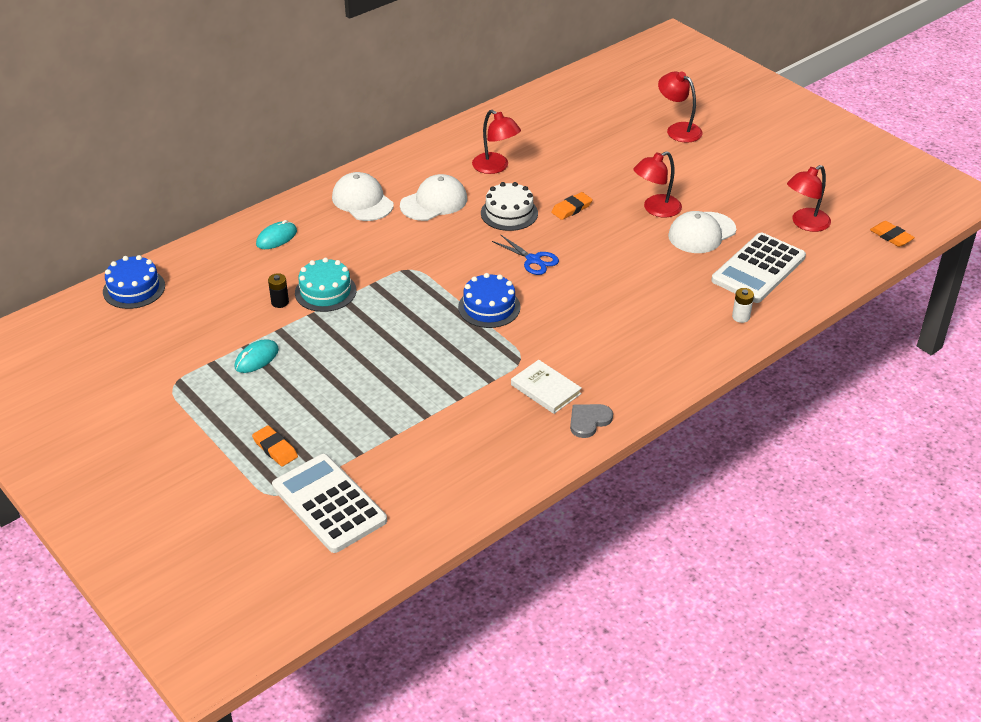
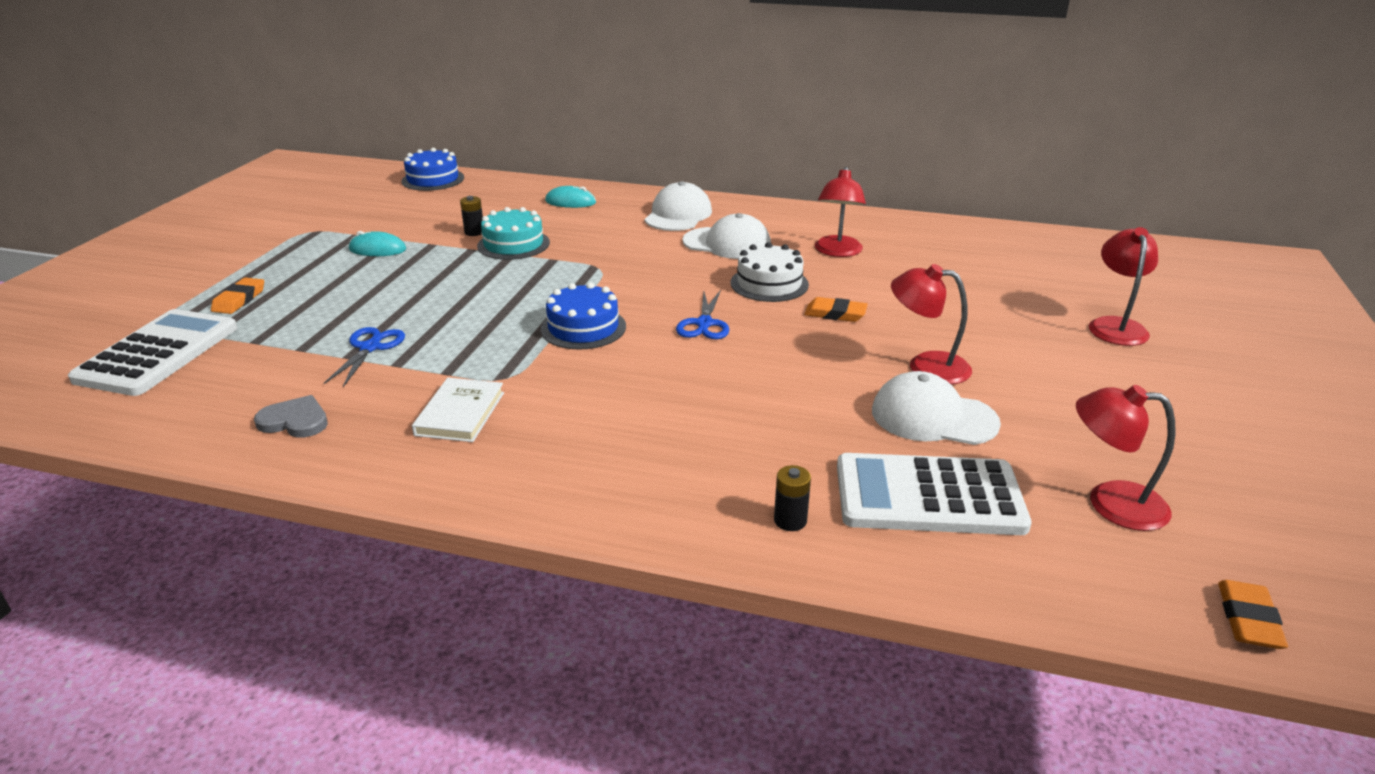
camera: 55 degrees right, 10 degrees down
(423, 403) = (370, 348): none -> blue scissors
(589, 421) = (419, 467): grey heart -> grey heart (295, 421)
(741, 317) = (790, 520): white battery -> black battery

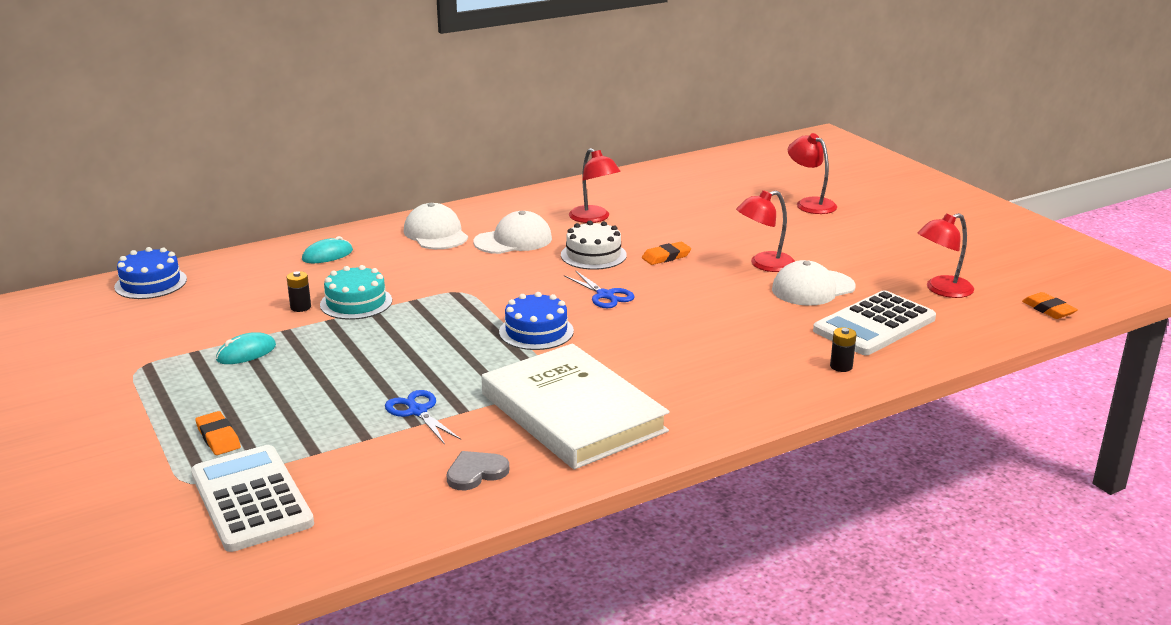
camera: 45 degrees left, 5 degrees down
(460, 413) = (573, 412): white book -> white book, size x2.21

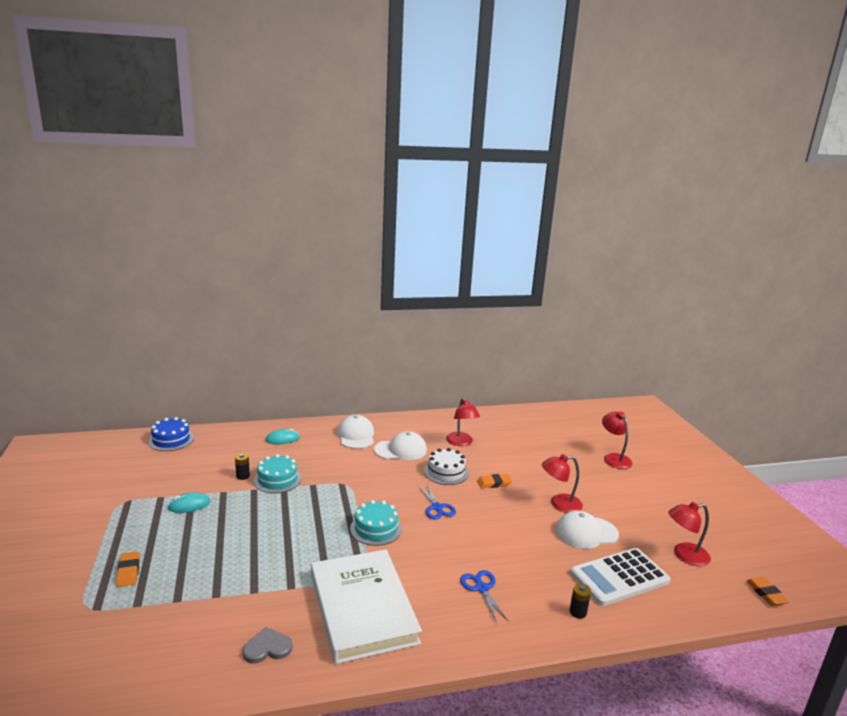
camera: 15 degrees right, 5 degrees down
(251, 499) = (113, 632): white calculator -> none
(418, 411) = (262, 580): blue scissors -> blue scissors (481, 588)
(536, 331) = (376, 528): blue cake -> turquoise cake

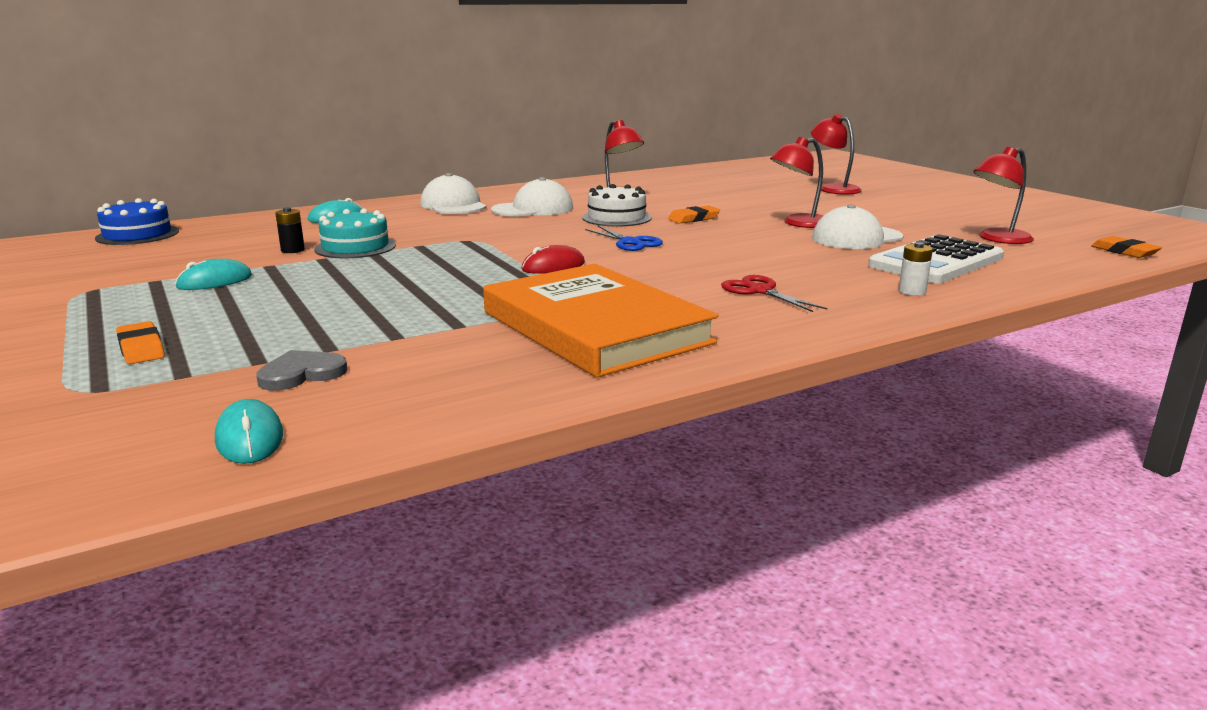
camera: 15 degrees left, 0 degrees up
(144, 675) = (250, 438): none -> turquoise mouse
(267, 648) = (466, 380): grey heart -> grey heart (301, 374)
(363, 608) = (595, 327): white book -> orange book
(376, 528) = (553, 266): turquoise cake -> red mouse
(481, 588) = (760, 291): blue scissors -> red scissors
(578, 612) = (912, 291): black battery -> white battery

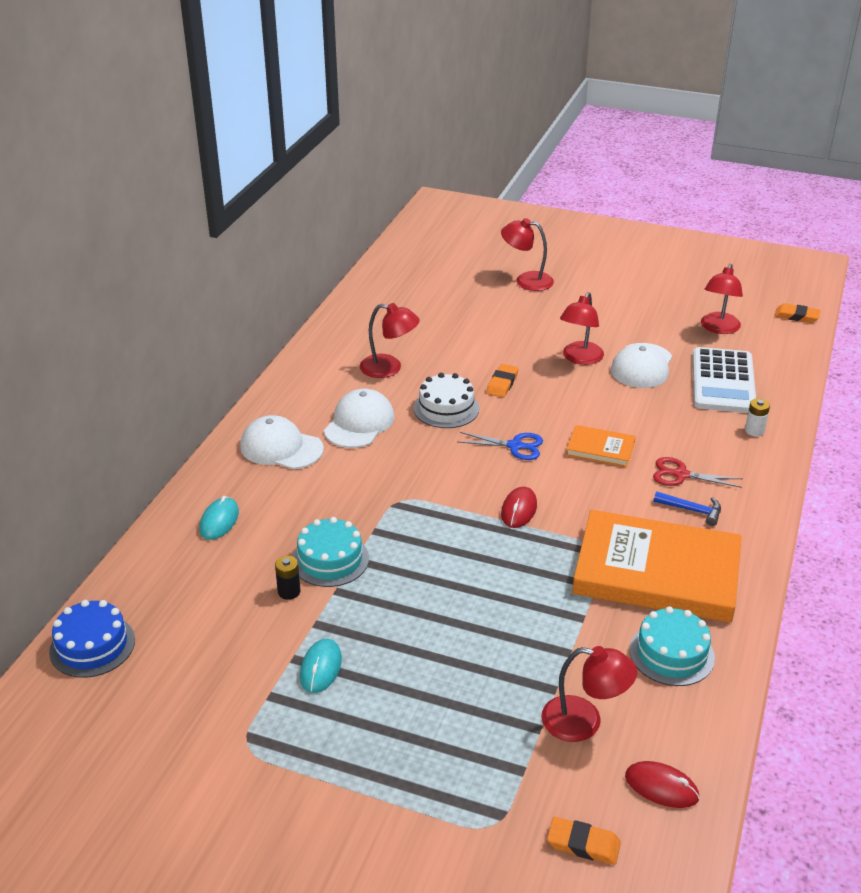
camera: 40 degrees left, 15 degrees up
(141, 348) = (441, 767): orange eraser -> orange eraser (583, 844)
(250, 438) = (661, 787): turquoise mouse -> red mouse
(301, 374) = (584, 722): grey heart -> red lamp
(485, 371) = (671, 653): none -> turquoise cake
(707, 261) = (600, 449): none -> orange book
(723, 310) = (692, 510): none -> blue hammer

